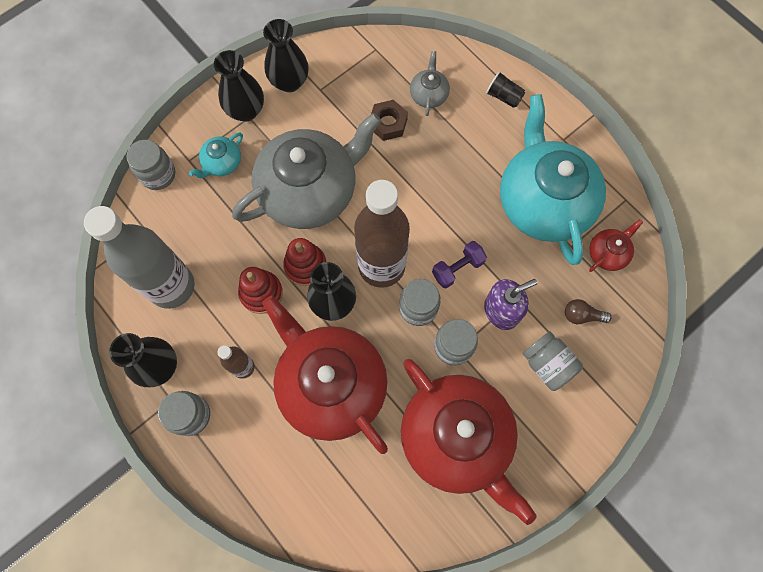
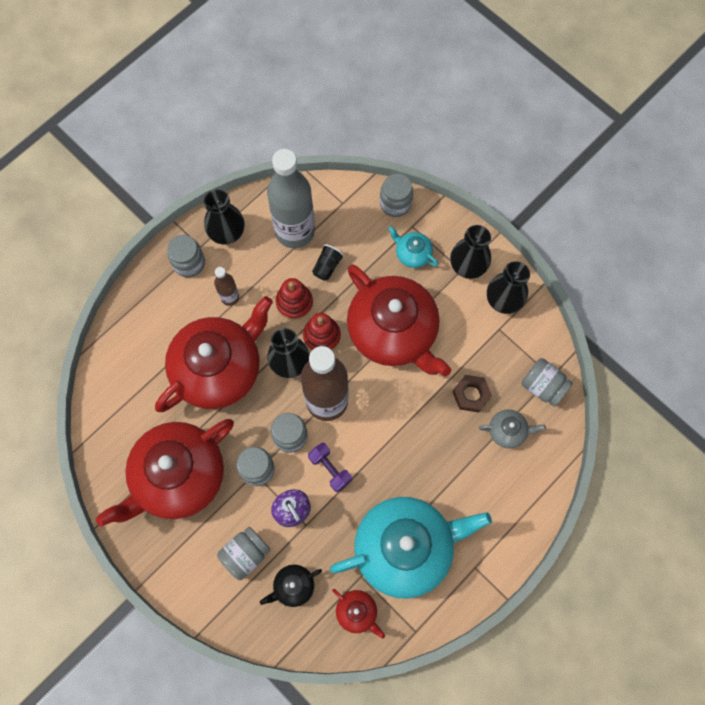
camera: 85 degrees right, 0 degrees up
(310, 191) = (393, 331): grey teapot -> red teapot
(385, 58) = (543, 386): none -> grey jar
(503, 96) = (515, 505): black cup -> black cup (327, 266)
(582, 315) = (293, 586): brown light bulb -> black teapot

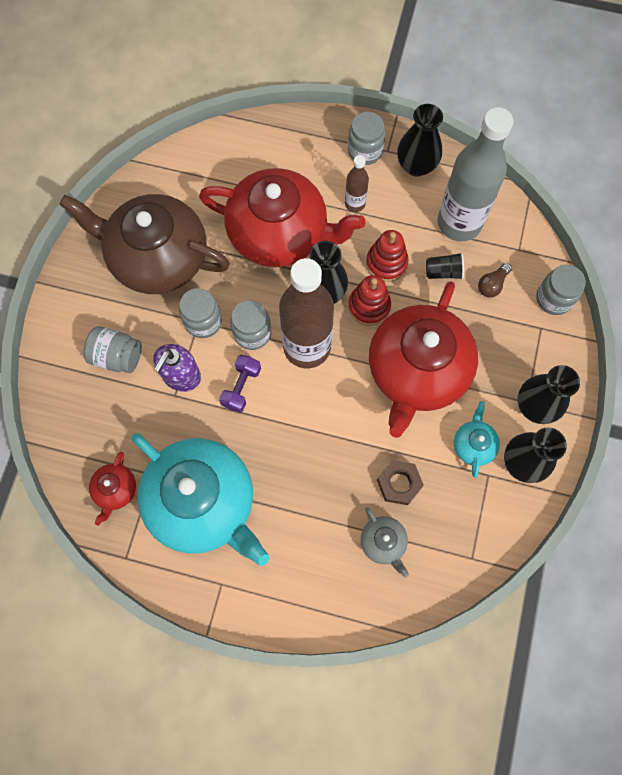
camera: 60 degrees right, 0 degrees up
(178, 476) = (157, 257): red teapot -> brown teapot
(293, 586) = (109, 416): black teapot -> none
(358, 238) = (492, 285): none -> brown light bulb
(412, 253) = (511, 344): turquoise teapot -> turquoise teapot (473, 444)
(543, 386) = (454, 554): grey jar -> none

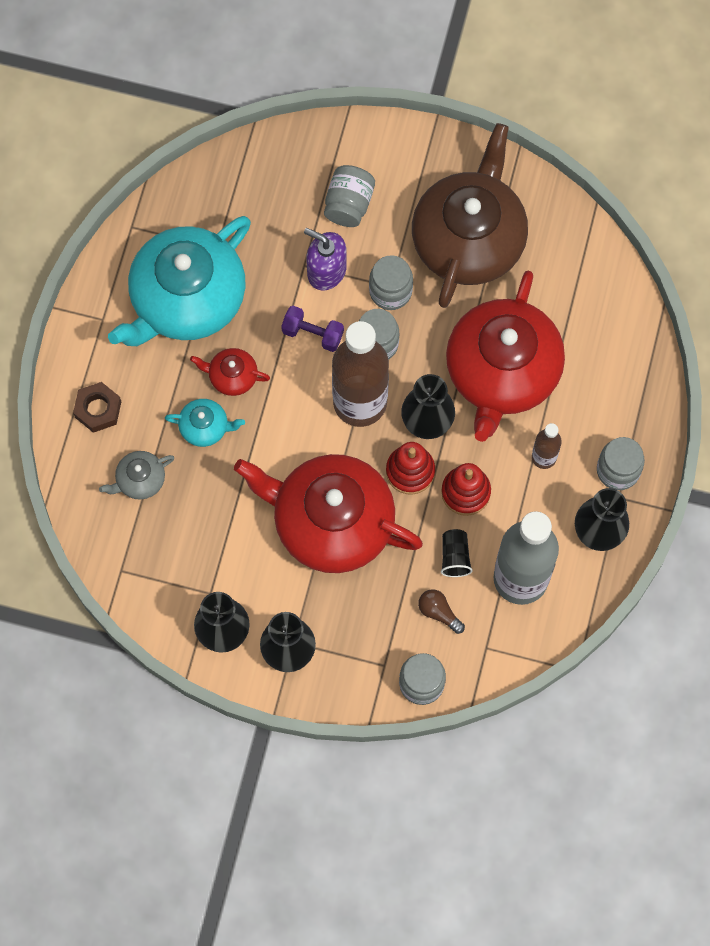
camera: 90 degrees right, 0 degrees up
(115, 490) = (201, 212): red teapot -> red teapot (232, 376)
(399, 483) = (202, 498): brown nut -> brown nut (98, 409)
(473, 444) = (244, 579): turquoise teapot -> turquoise teapot (205, 427)

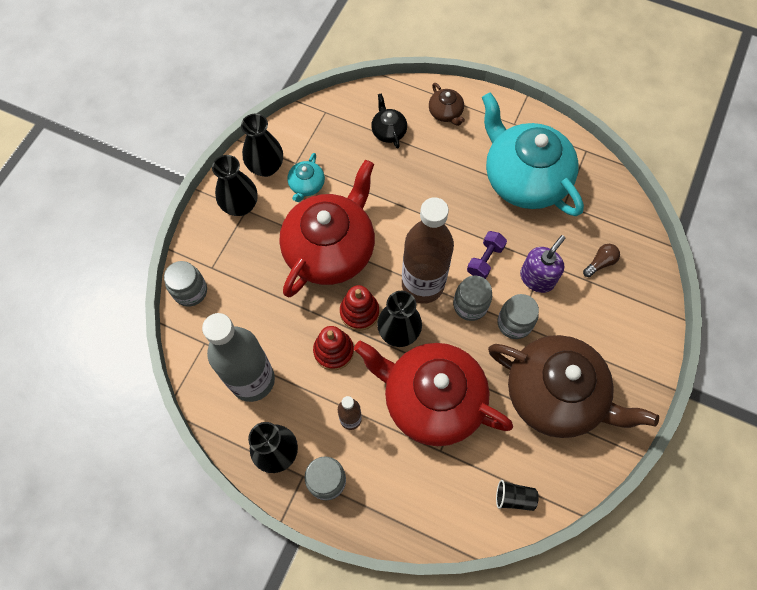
camera: 100 degrees right, 5 degrees down
(98, 409) = (446, 113): brown nut -> brown teapot
(140, 480) = (388, 131): grey teapot -> black teapot
(205, 427) = (421, 176): turquoise teapot -> turquoise teapot (306, 185)
(232, 376) = (458, 199): red teapot -> none
(349, 204) = (594, 304): grey jar -> none
(439, 612) = (241, 313): brown light bulb -> brown light bulb (600, 263)
(455, 557) = (282, 333): black cup -> black cup (514, 497)

